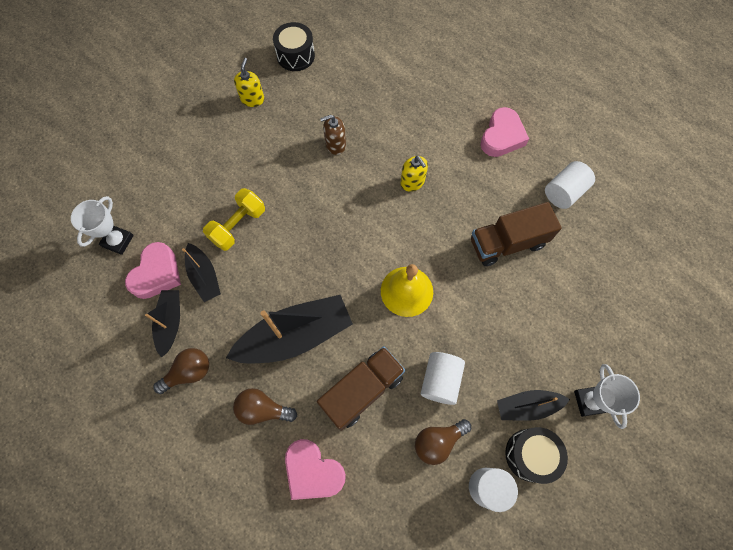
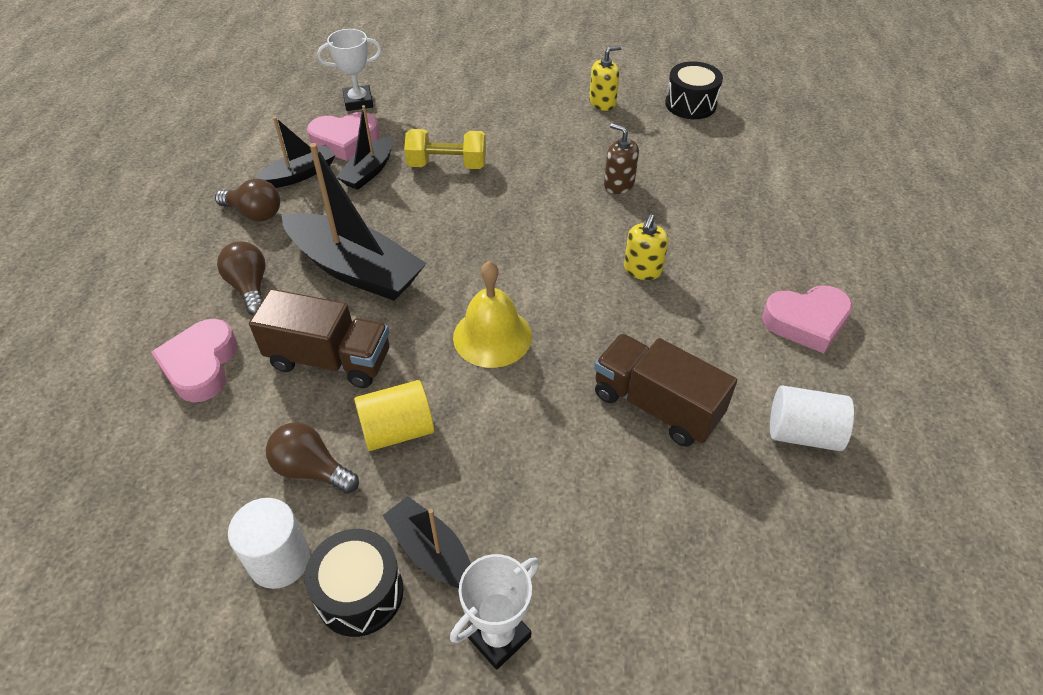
camera: 55 degrees right, 20 degrees down
(440, 380) = (397, 430): white cylinder -> yellow cylinder

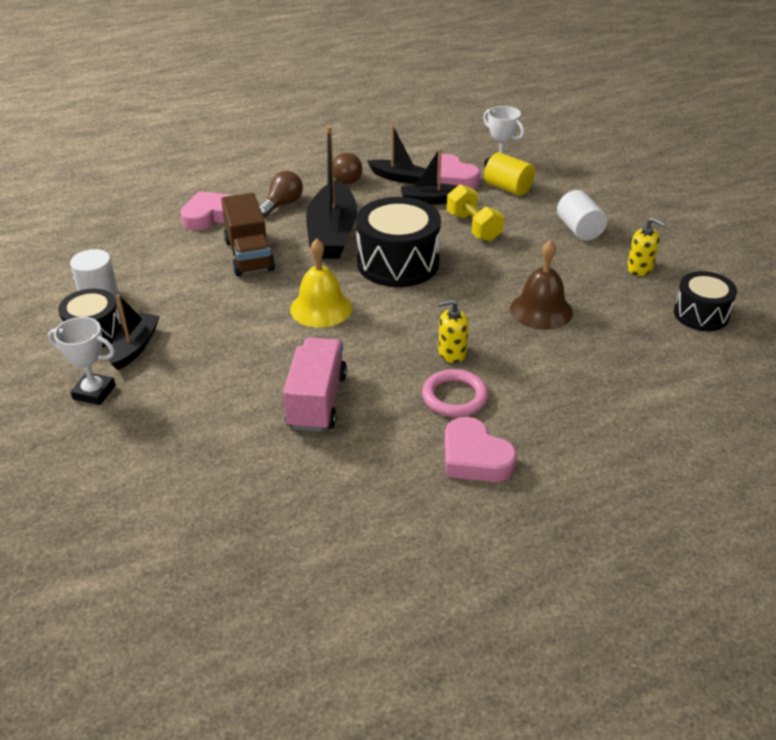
camera: 60 degrees right, 10 degrees down
(311, 469) = (164, 283): brown light bulb -> none
(397, 430) = (214, 301): yellow cylinder -> yellow cylinder (508, 188)
(461, 243) = (398, 263): none -> black drum
(618, 184) = (541, 310): brown soap dispenser -> brown bell
(656, 405) = (317, 401): brown truck -> pink truck
(711, 297) = (454, 397): none -> pink ring
(802, 433) = (347, 484): white cylinder -> white cylinder (579, 230)

